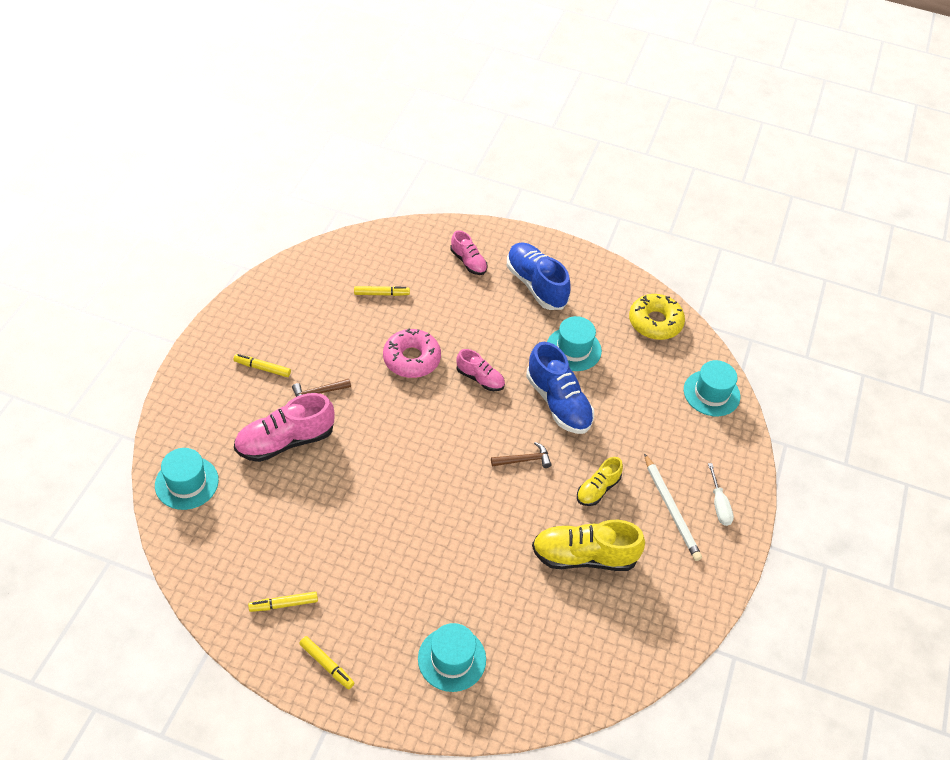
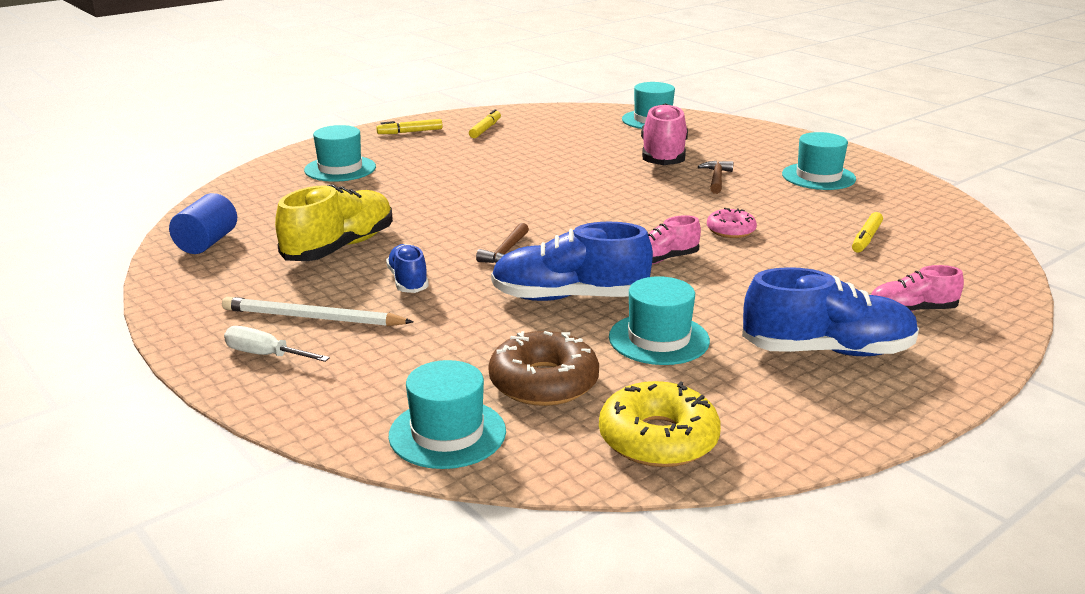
camera: 125 degrees right, 25 degrees down
(262, 368) = (774, 163): yellow marker -> none
(279, 337) = (818, 177): none -> turquoise hat
(411, 359) = (730, 230): pink donut -> pink donut, size x0.59
(597, 489) = (408, 281): yellow shoe -> blue shoe
(637, 645) = (207, 243): none -> blue cylinder
(647, 377) = (543, 382): none -> brown donut

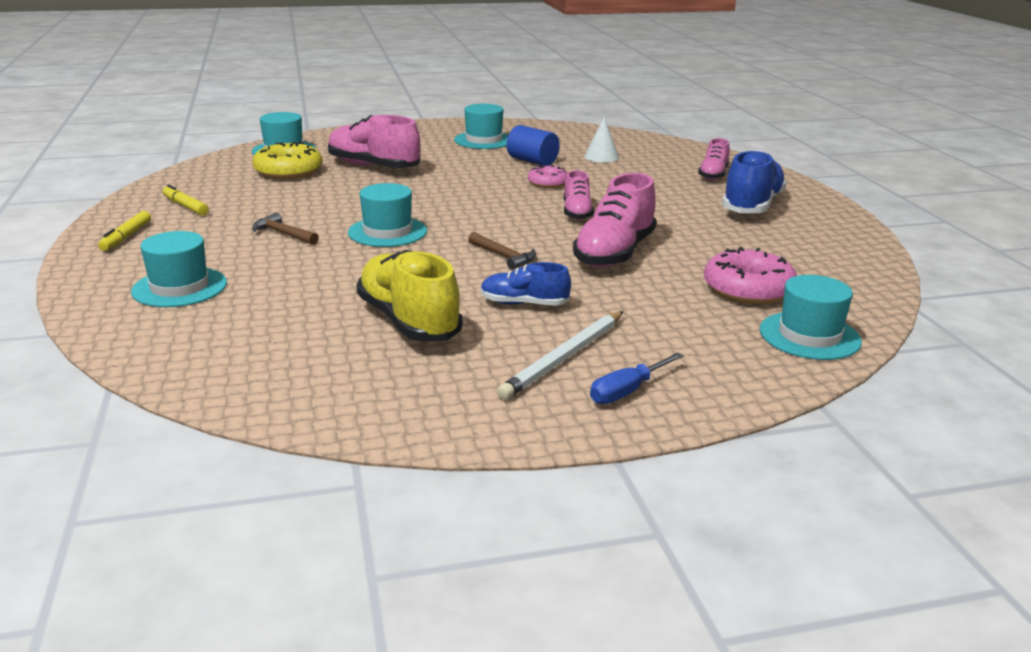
camera: 65 degrees left, 0 degrees up
(207, 243) = (301, 391): blue cylinder -> blue cylinder (532, 161)
(265, 355) = (627, 391): white screwdriver -> blue screwdriver
(543, 382) = (748, 289): brown donut -> pink donut
(569, 297) = (614, 253): blue shoe -> pink shoe
(658, 439) = (842, 273): yellow donut -> yellow donut (288, 171)
(659, 339) = (705, 242): turquoise hat -> turquoise hat (387, 232)
(716, 179) = (446, 164): brown hammer -> brown hammer (283, 234)
(866, 238) = (601, 157): yellow marker -> white cone

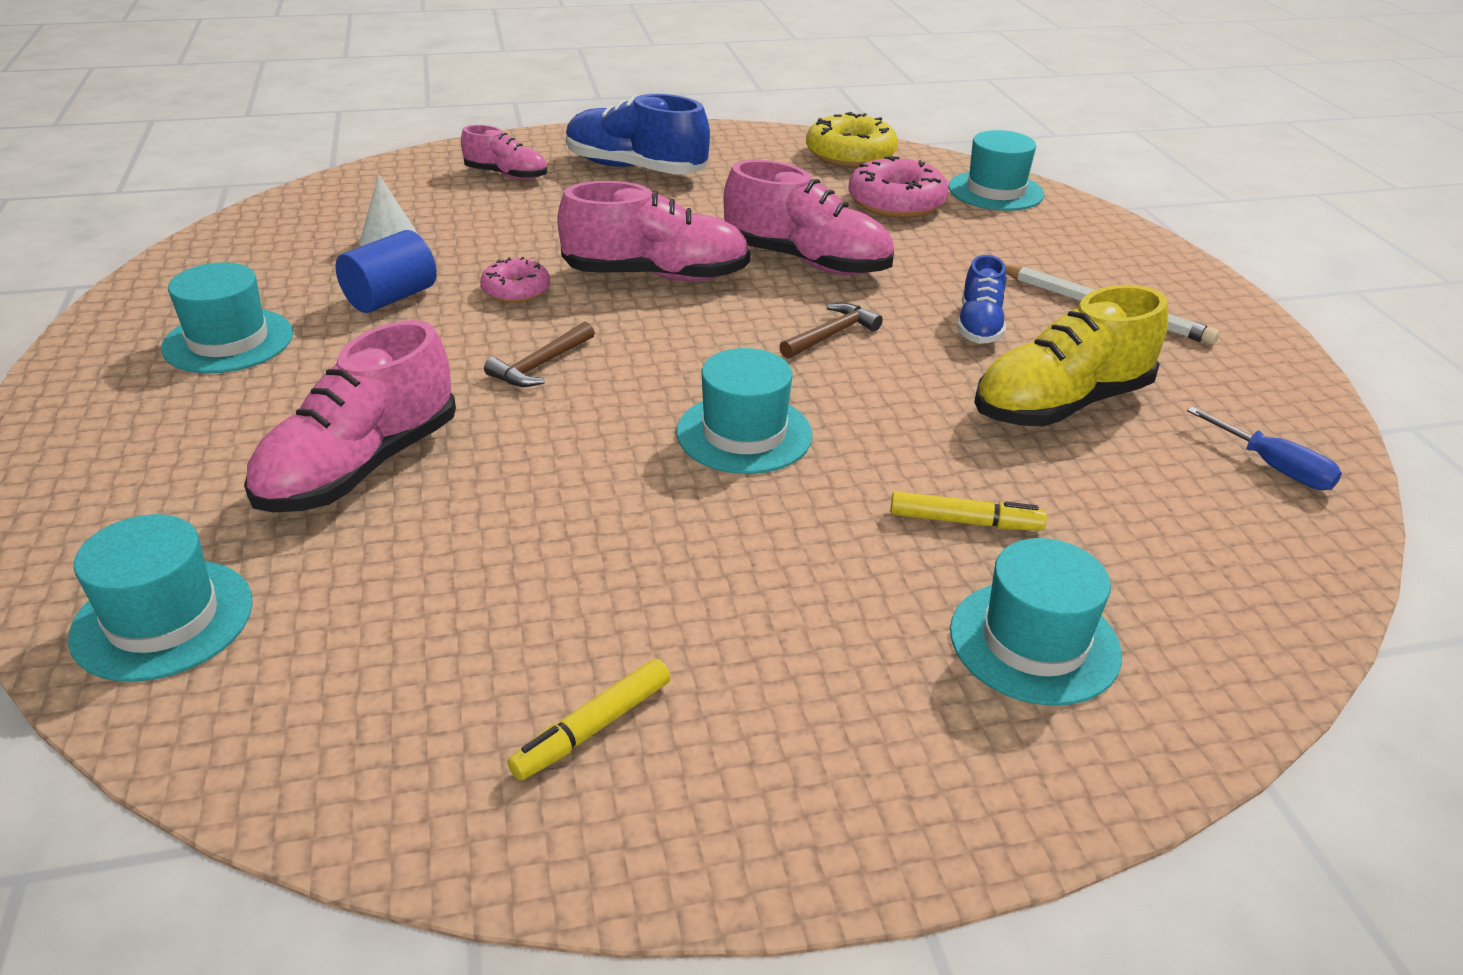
camera: 90 degrees left, 10 degrees up
(126, 237) = (801, 791): yellow marker -> yellow marker (965, 522)
(283, 234) = (762, 548): brown hammer -> brown hammer (540, 365)
(288, 171) = (357, 589): yellow donut -> yellow donut (850, 155)
(577, 213) = (656, 276): pink shoe -> pink shoe, size x1.74
(627, 391) = (1154, 282): blue screwdriver -> blue screwdriver (1273, 467)

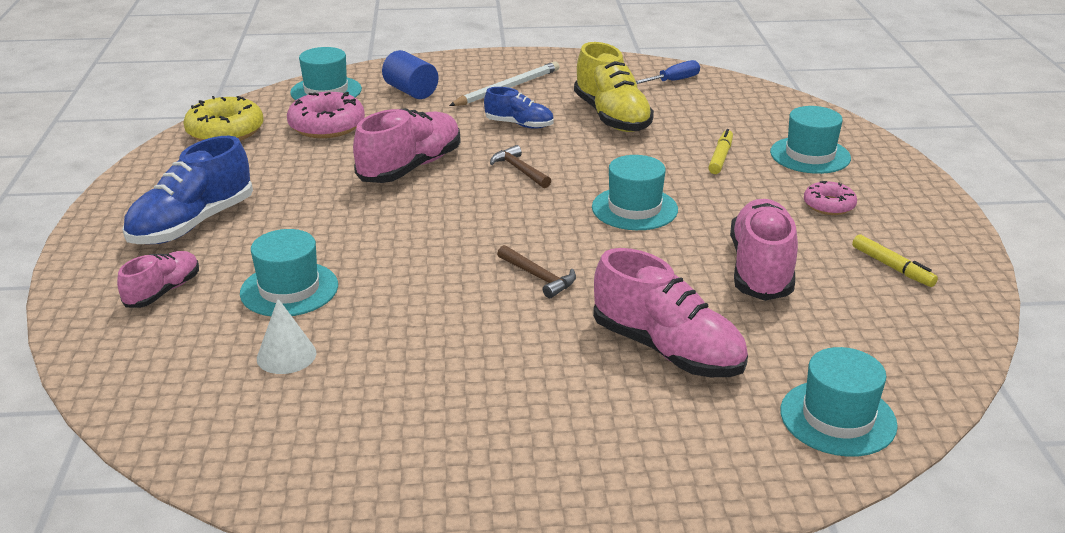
camera: 80 degrees left, 5 degrees down
(228, 341) = (465, 435): turquoise hat -> turquoise hat (289, 289)
(391, 298) = (408, 349): blue cylinder -> blue cylinder (411, 91)
(516, 290) = (415, 287): pink donut -> pink donut (829, 205)
(656, 276) = (411, 225): pink shoe -> pink shoe (761, 269)

